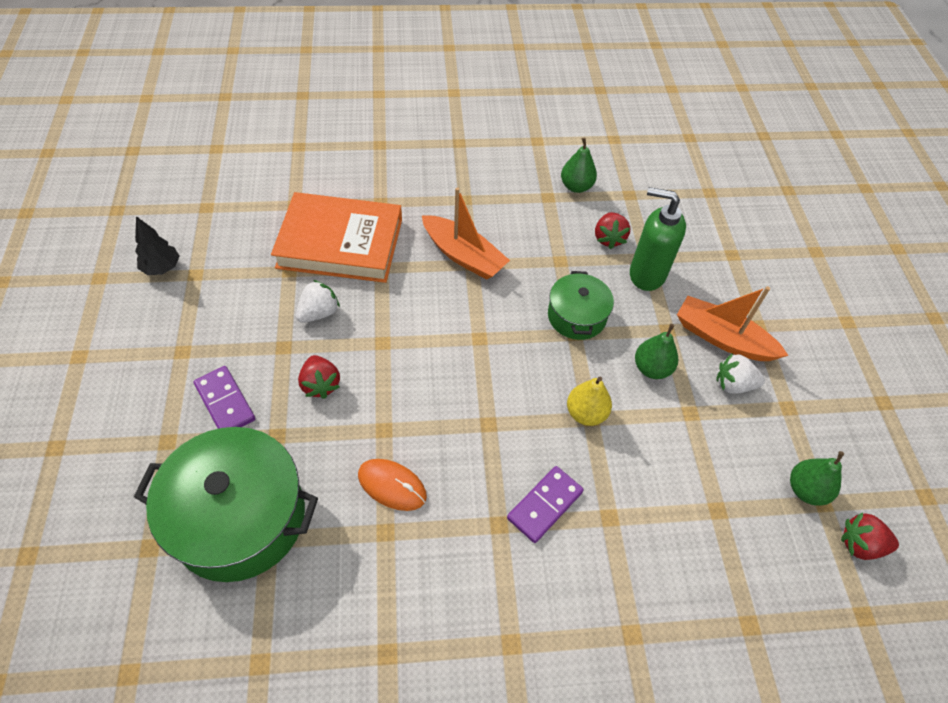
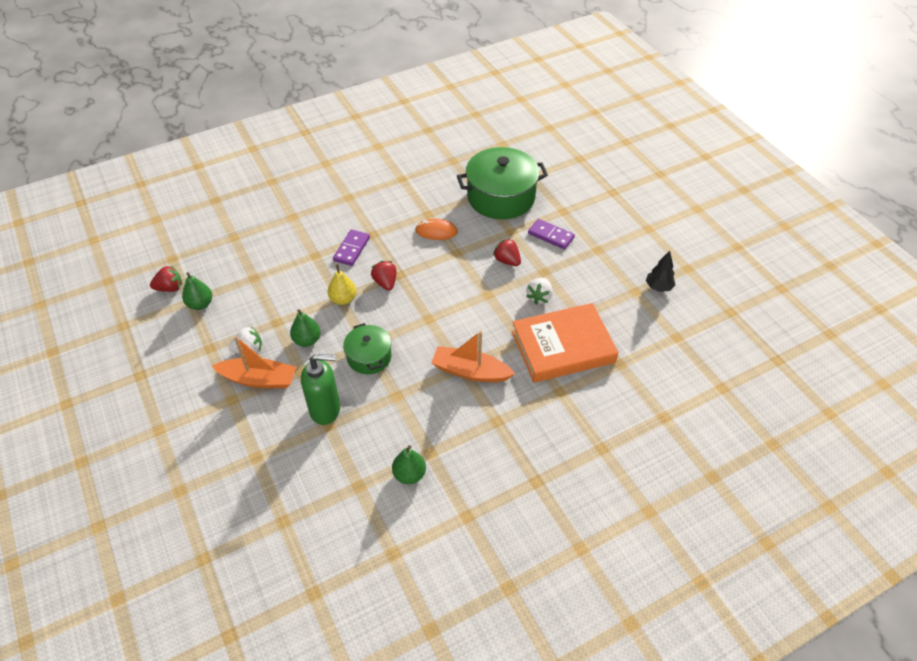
camera: 160 degrees right, 5 degrees down
(608, 238) = (364, 431): red strawberry -> red strawberry (385, 282)

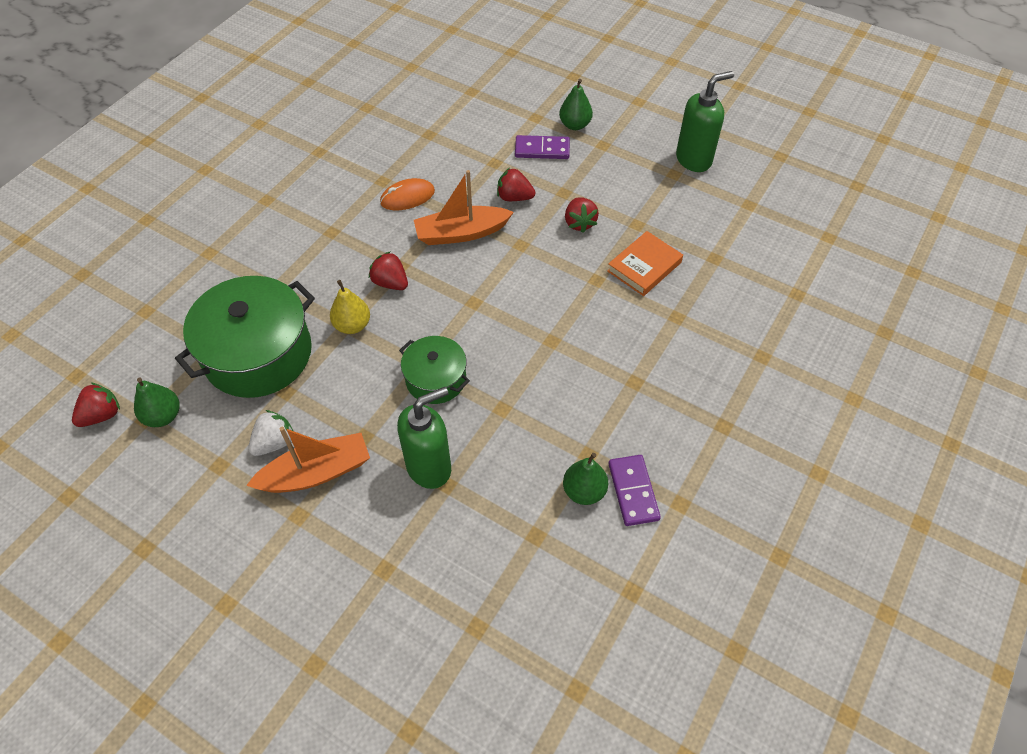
camera: 30 degrees left, 5 degrees up
(307, 340) = (343, 395): green pear -> green pear (575, 125)
(351, 249) = (318, 260): purple domino -> purple domino (633, 491)
(470, 371) = (565, 340): orange boat -> orange boat (461, 233)
(501, 197) = (454, 128): green pot -> green pot (258, 354)
(539, 297) = (579, 223): white strawberry -> red strawberry
(563, 347) = (644, 267): orange book -> orange book, size x0.56
(658, 287) = (694, 159): black tree -> green soap dispenser

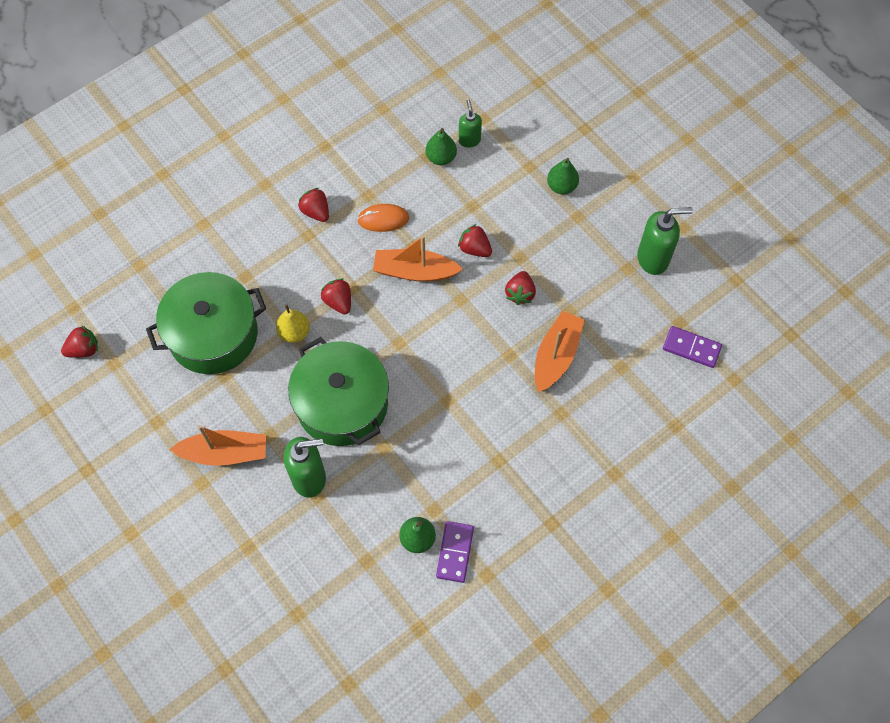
camera: 20 degrees right, 10 degrees up
(163, 416) = (127, 366): green pear -> green pear (441, 158)
(274, 442) = (202, 417): white strawberry -> none
(332, 209) = (316, 212): none -> red strawberry
(436, 379) = (342, 404): green pot -> green pot, size x1.81
(466, 111) = (469, 140): none -> green soap dispenser
(542, 150) = (520, 205): purple domino -> purple domino (691, 348)
(644, 267) = (556, 356): orange book -> orange boat

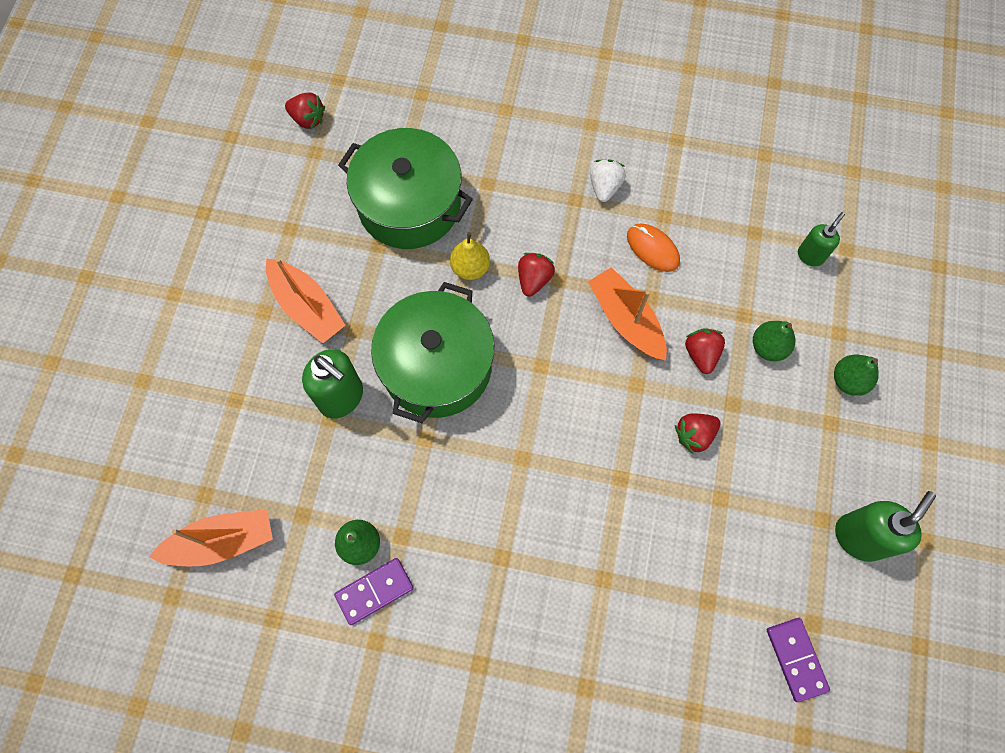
camera: 50 degrees right, 5 degrees up
(316, 212) = (604, 187): red strawberry -> white strawberry
(441, 158) = (766, 246): green pear -> green pear (768, 347)
(556, 356) = (660, 524): orange boat -> orange boat (222, 541)
(653, 259) = (858, 537): green soap dispenser -> green soap dispenser turned 90 degrees counterclockwise

